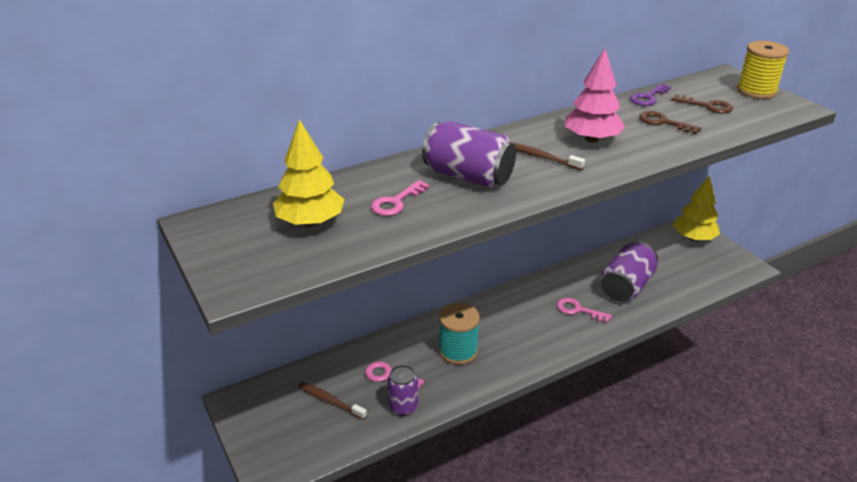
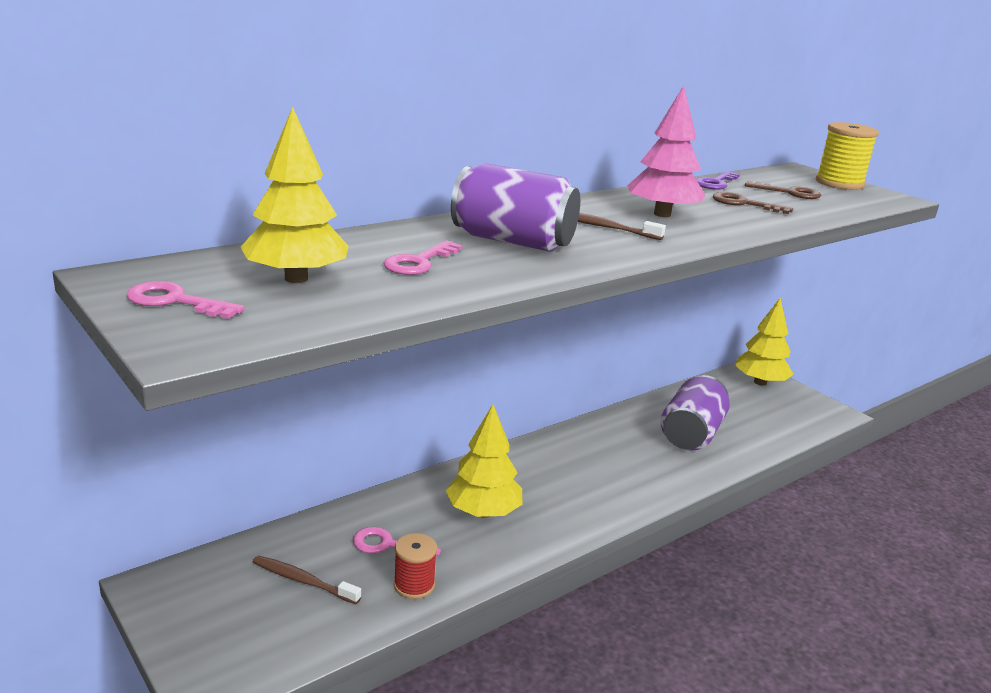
camera: 10 degrees left, 10 degrees down
(403, 406) = (414, 585): purple can -> red spool
(458, 351) = (483, 512): turquoise spool -> yellow tree
(578, 310) = (636, 461): pink key -> pink key (175, 301)

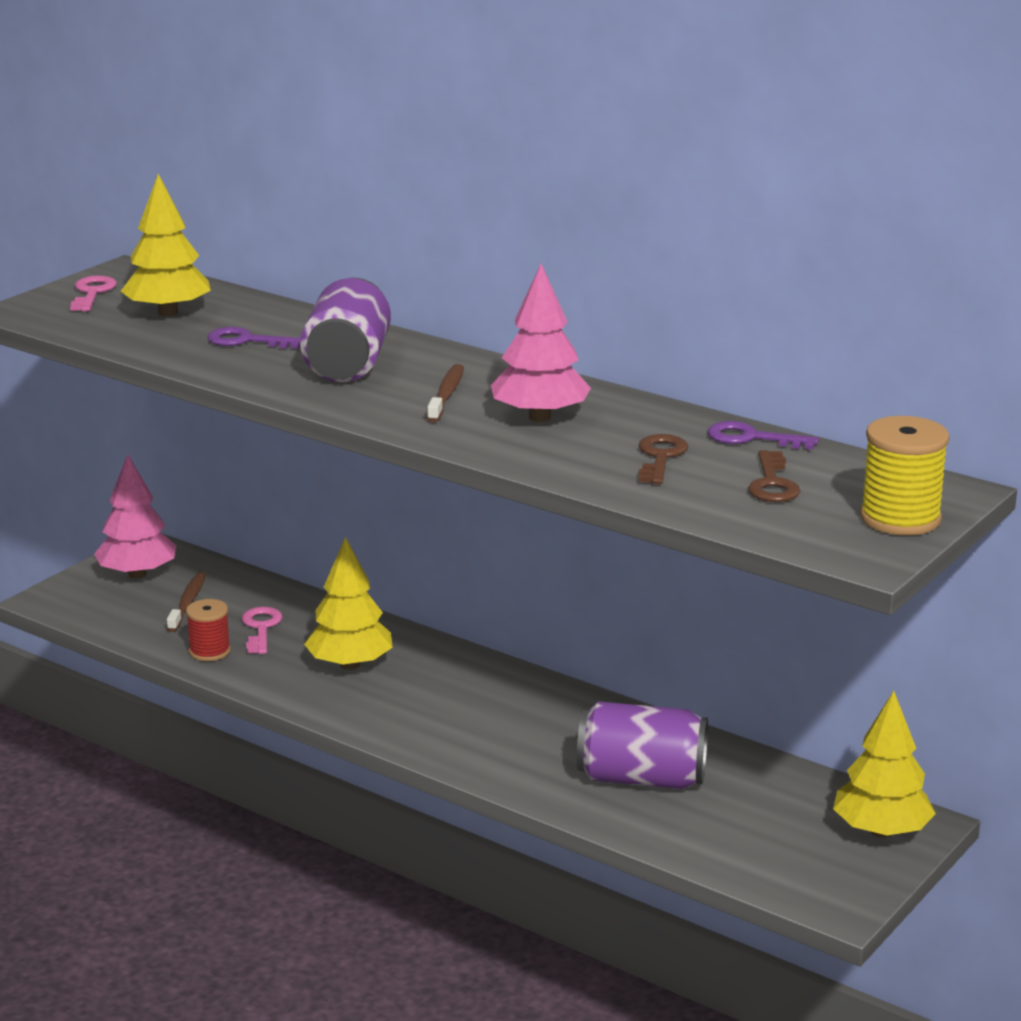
camera: 75 degrees right, 0 degrees up
(210, 605) = (137, 574): none -> pink tree
(419, 262) = (247, 341): pink key -> purple key

